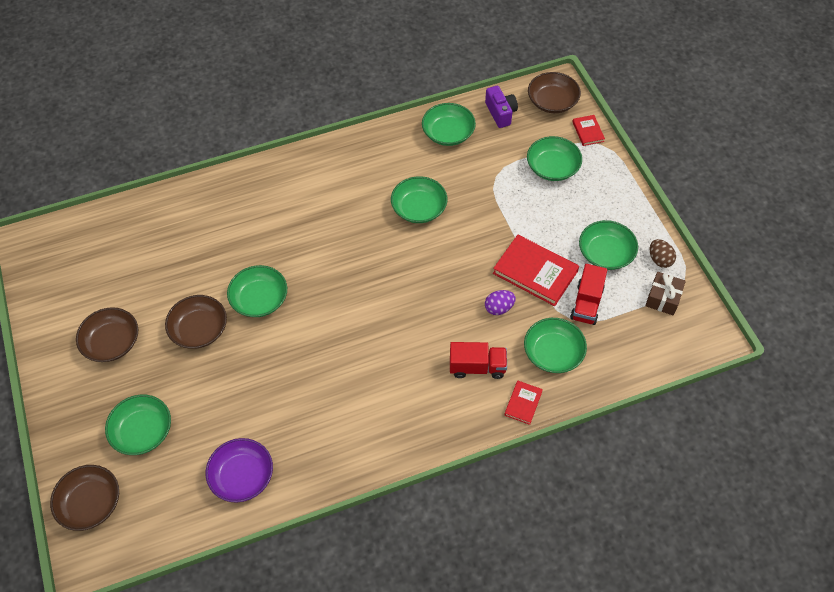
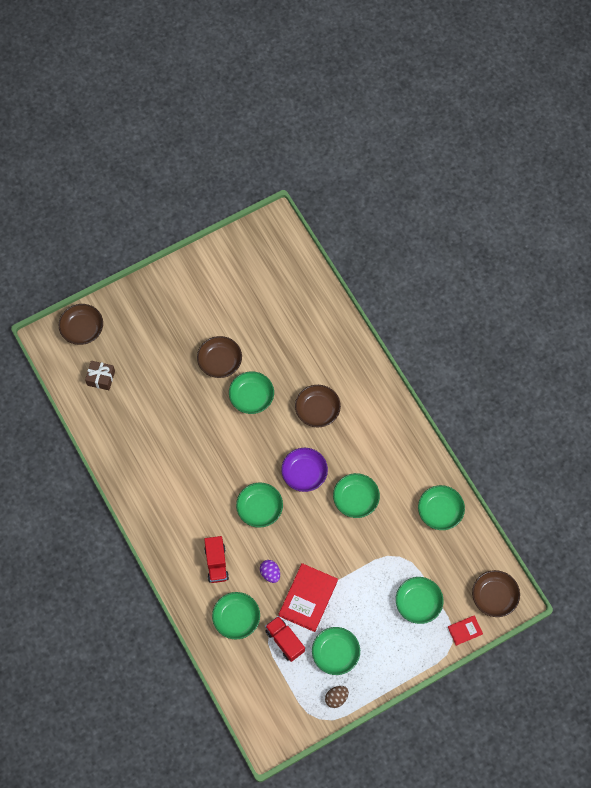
camera: 80 degrees right, 10 degrees up
(112, 342) = (201, 306): brown bowl -> brown bowl (317, 410)
(143, 431) = (136, 346): green bowl -> green bowl (259, 508)
(242, 476) = (112, 418): purple bowl -> purple bowl (304, 473)
(500, 113) = (471, 553): purple camera -> none
(523, 403) = (191, 600): red book -> none
(586, 303) = (285, 641): red truck -> red truck turned 45 degrees clockwise
(663, 298) = (299, 701): brown gift -> brown gift (101, 378)

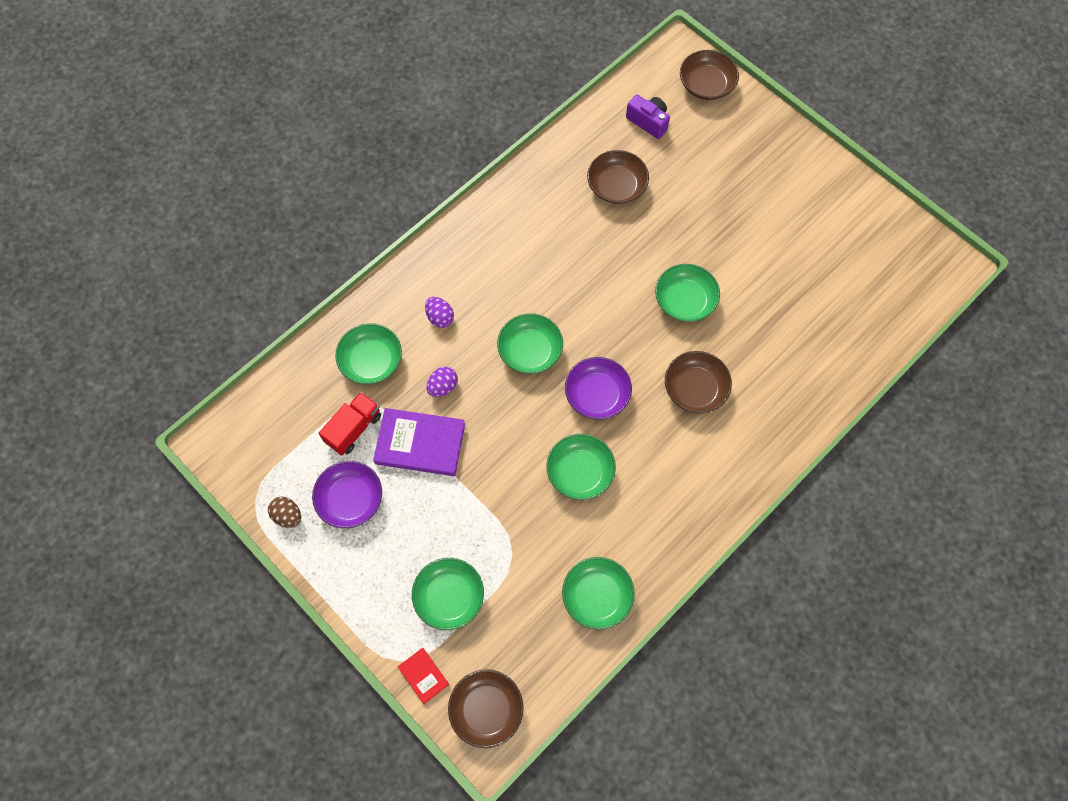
camera: 75 degrees right, 0 degrees up
(101, 378) = (648, 122): brown gift -> purple camera
(216, 563) = (440, 317): red truck -> purple egg
(220, 361) = (721, 249): brown bowl -> brown bowl (616, 186)
(308, 598) = (420, 444): red book -> purple book
(335, 653) = (350, 499): green bowl -> purple bowl

